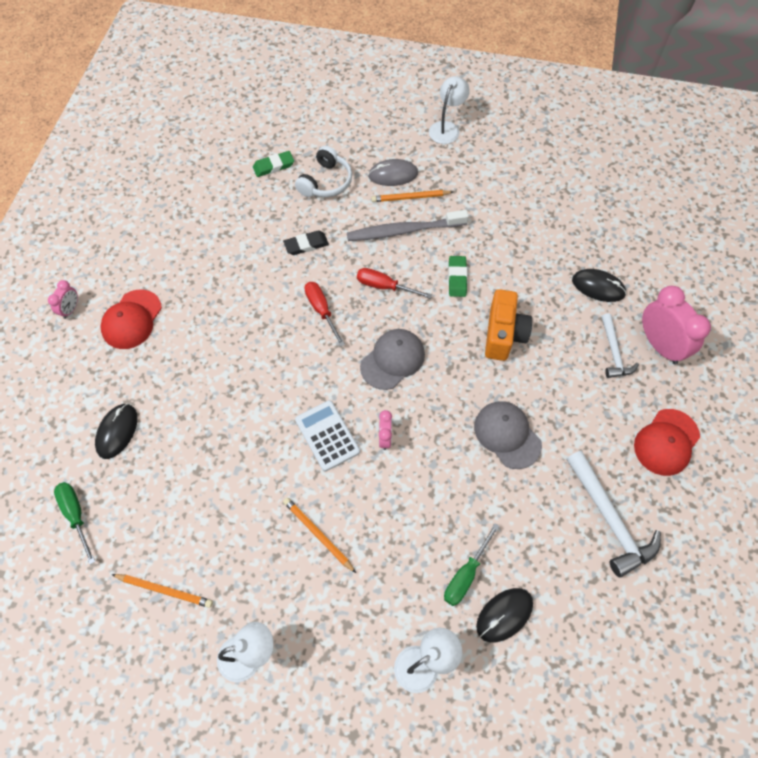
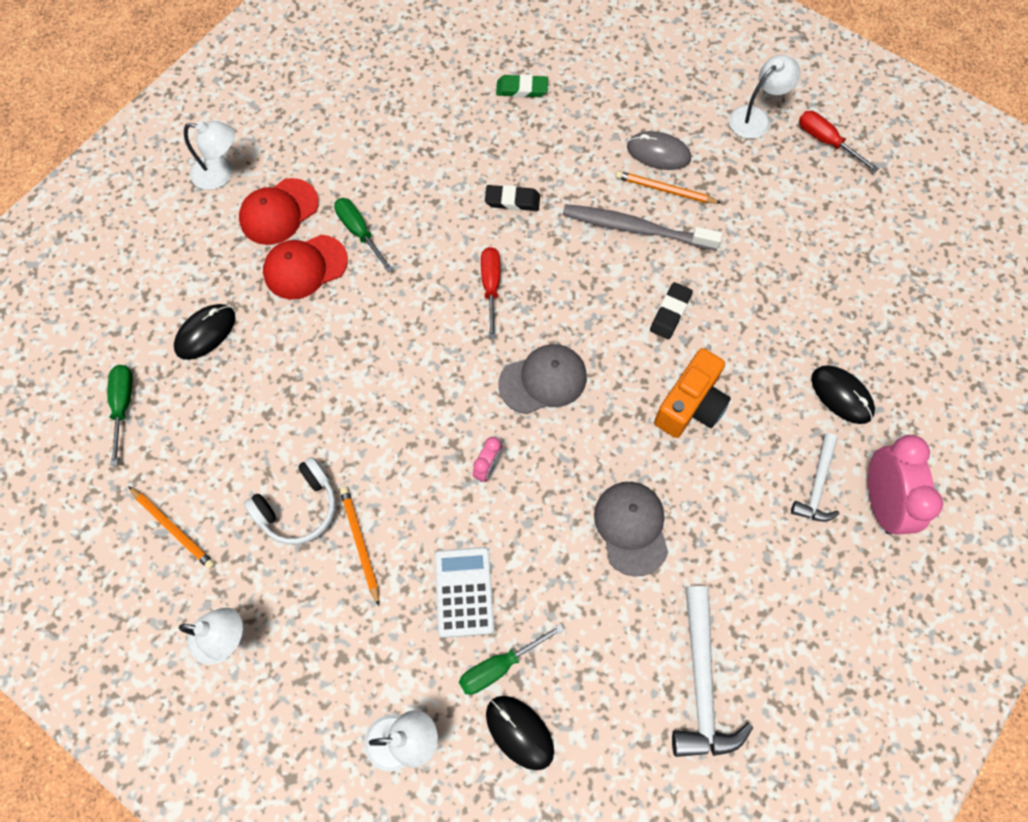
camera: 25 degrees right, 5 degrees up
(70, 309) = (221, 174): pink clock -> white lamp
(202, 310) = (359, 232): none -> green screwdriver
(326, 182) = (573, 132): white headphones -> white headphones (299, 508)
(327, 435) = (425, 436): white calculator -> white calculator (464, 592)
(384, 286) = (578, 288): red screwdriver -> red screwdriver (826, 141)
(457, 278) = (670, 312): green eraser -> black eraser
(504, 615) = (519, 732): black mouse -> black mouse turned 60 degrees clockwise
(666, 442) = (823, 624): red cap -> red cap (305, 267)

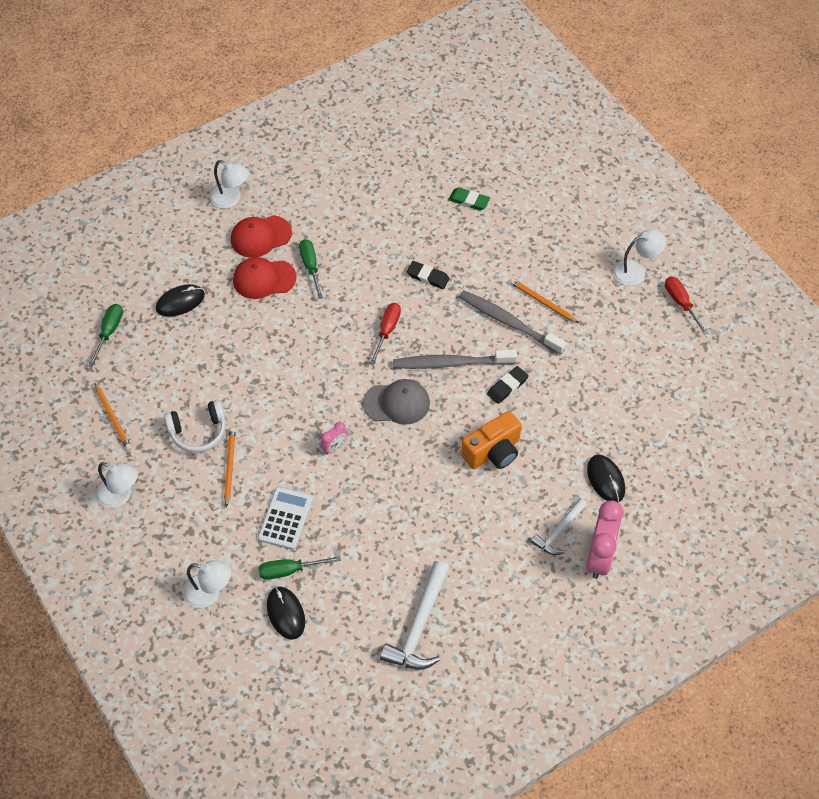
camera: 20 degrees right, 10 degrees down
(588, 304) = (451, 363): none -> grey toothbrush
(631, 528) = (415, 516): grey cap -> none
(658, 153) = (549, 275): grey mouse -> none

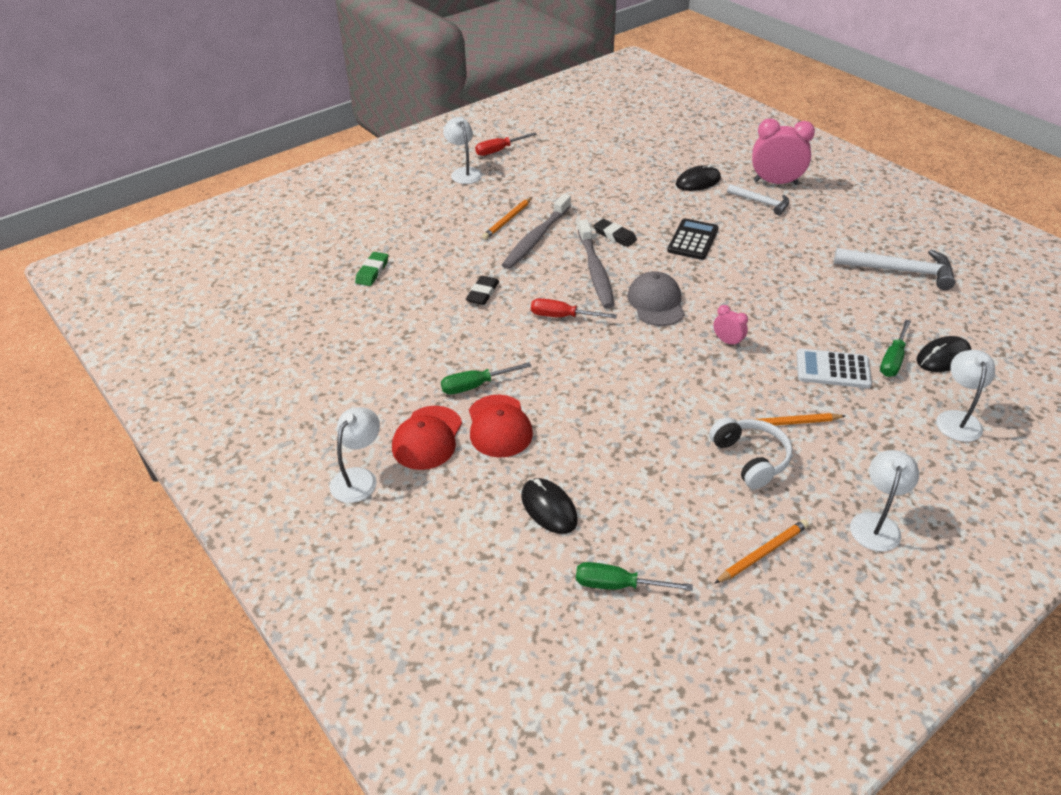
camera: 95 degrees left, 15 degrees down
(260, 236) = (427, 438): red cap -> red cap turned 45 degrees clockwise
(289, 570) = (893, 360): green screwdriver -> green screwdriver turned 45 degrees clockwise
(493, 452) = (693, 240): orange camera -> black calculator

